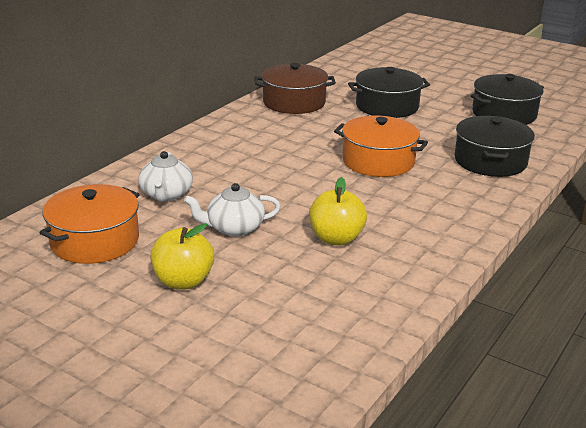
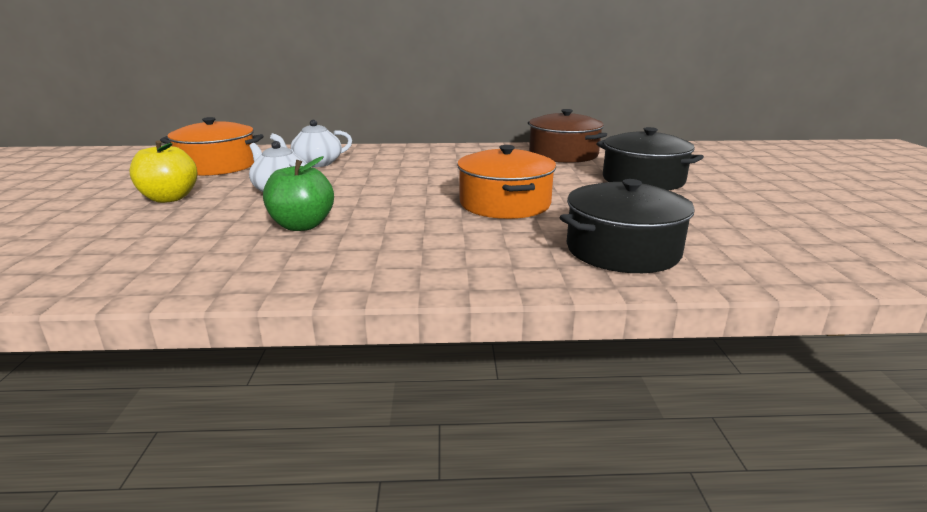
camera: 55 degrees right, 5 degrees down
(336, 239) = (302, 225): yellow apple -> green apple
(504, 114) = (781, 228): black pot -> none

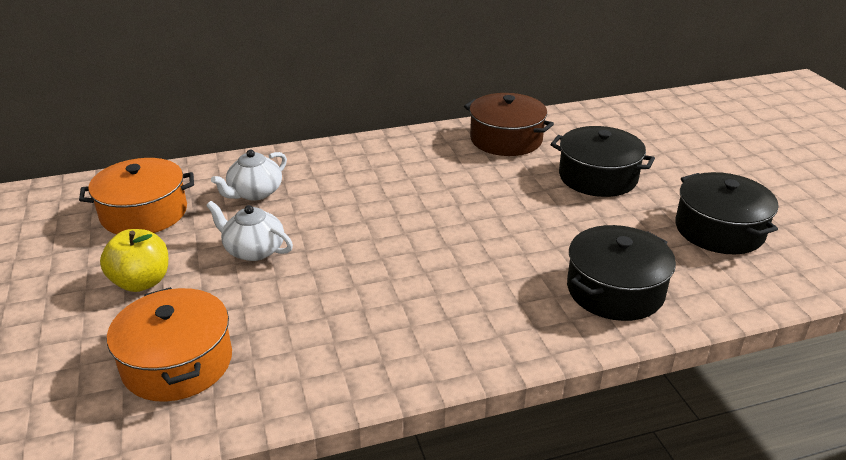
camera: 15 degrees left, 10 degrees up
(302, 225) = (316, 304): green apple -> none
(505, 204) = (488, 237): orange pot -> orange pot (177, 362)
(769, 222) = (719, 230): none -> black pot

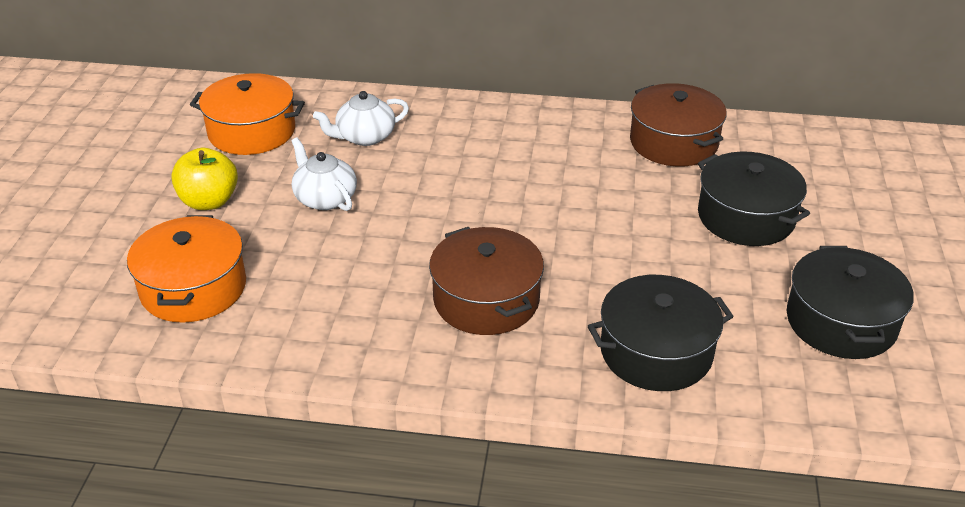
camera: 25 degrees right, 5 degrees up
(455, 291) = (486, 300): none -> brown pot

